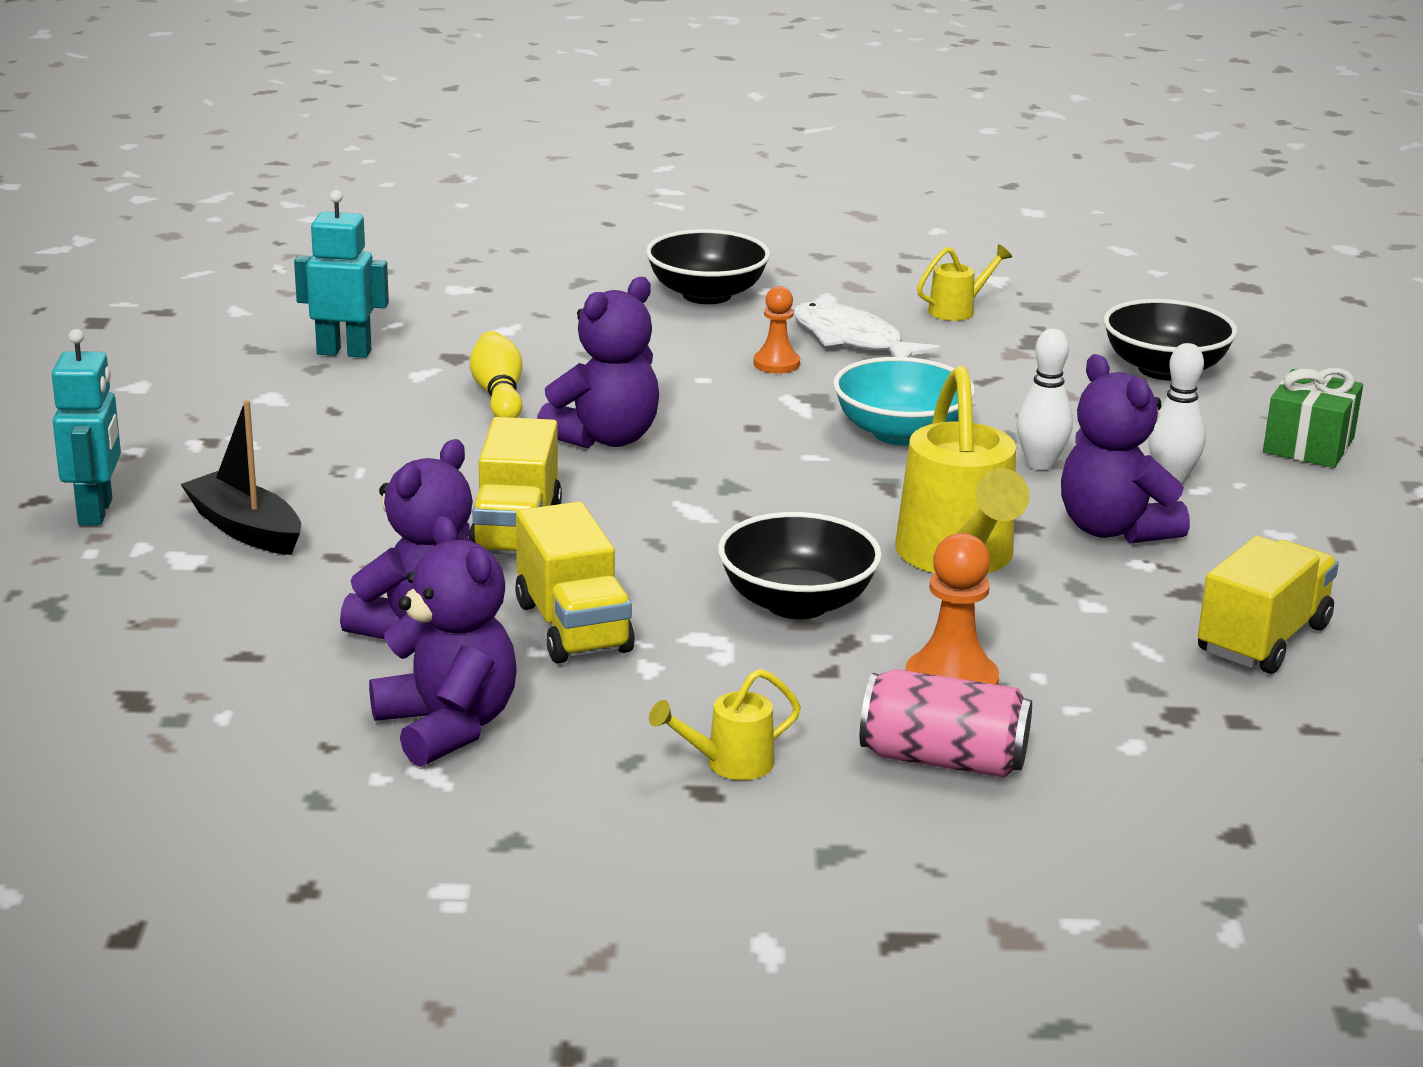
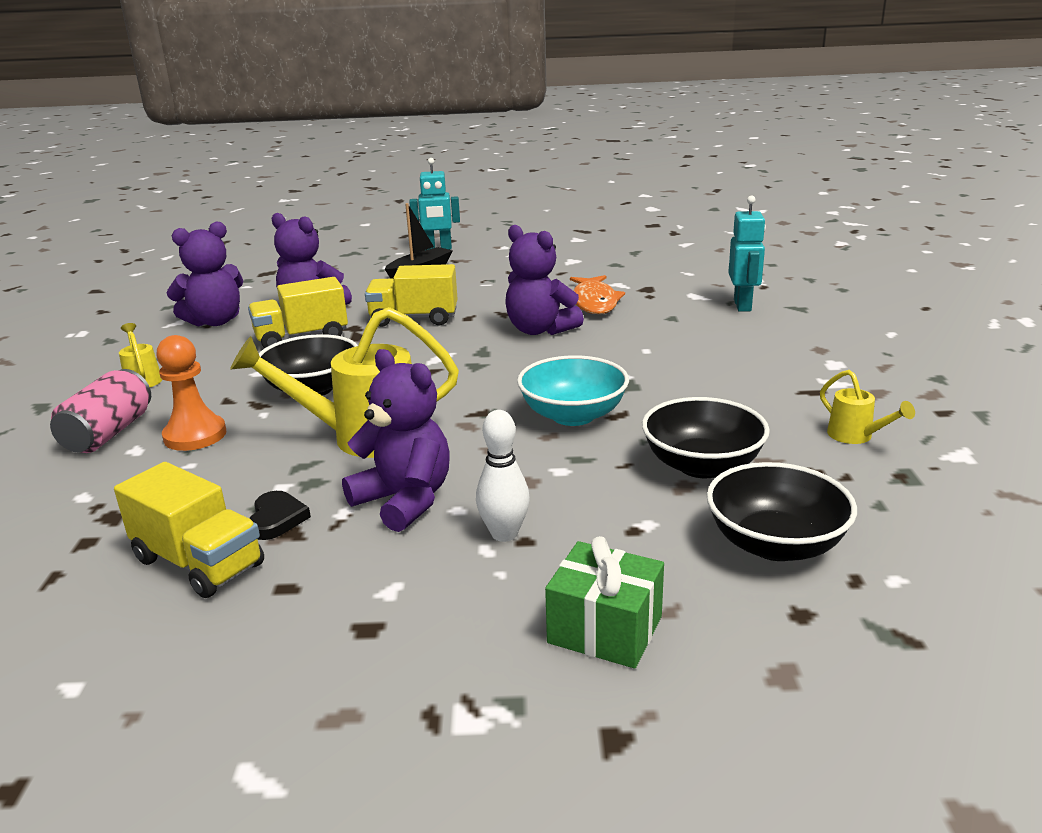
camera: 90 degrees right, 0 degrees up
(344, 352) = (639, 267): turquoise robot -> turquoise robot (743, 305)
(499, 395) = (594, 302): yellow bowling pin -> orange fish
(706, 295) = (806, 343): black bowl -> black bowl (702, 465)
(776, 364) = (685, 370): orange pawn -> none
(852, 340) = (751, 395): white fish -> none
(1040, 464) = (527, 471): white bowling pin -> none
(1114, 529) = (404, 500): purple teddy bear -> purple teddy bear turned 75 degrees clockwise
(1165, 601) = (277, 519): none -> black heart

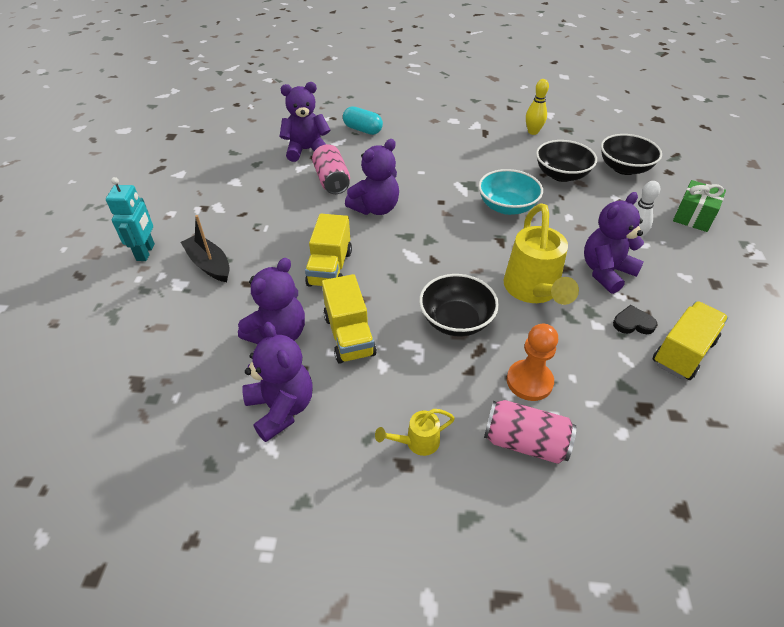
camera: 85 degrees left, 20 degrees up
(594, 302) = (332, 181): orange fish -> pink can
(662, 282) = (306, 150): none -> purple teddy bear
(743, 305) = (362, 130): turquoise robot -> turquoise capsule
(856, 437) = (533, 132): yellow watering can -> yellow bowling pin

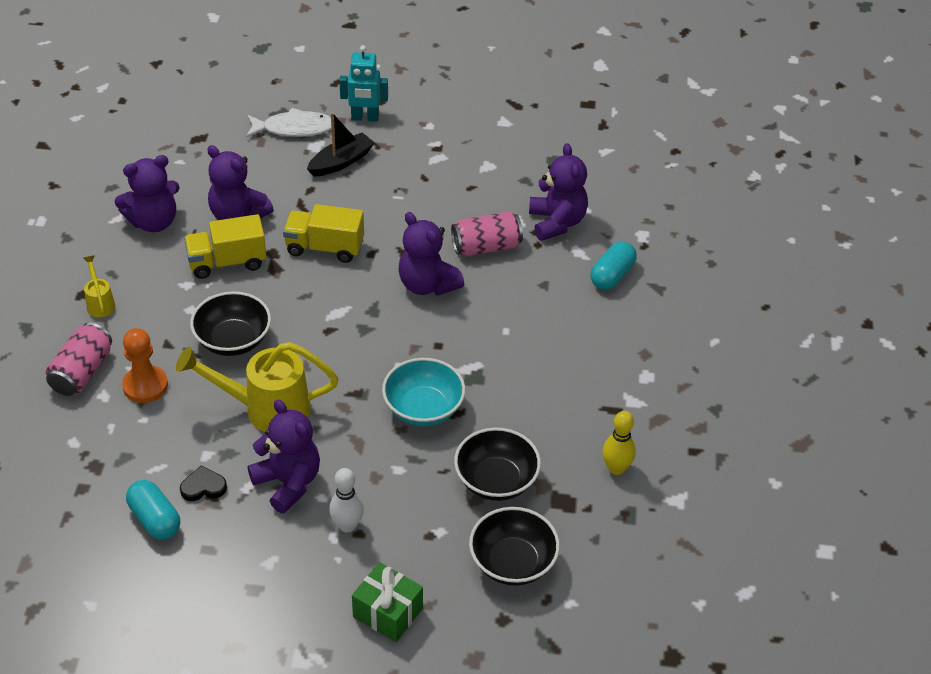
camera: 90 degrees right, 0 degrees up
(146, 301) = (294, 128): none -> white fish
(633, 323) = (203, 487): black heart -> black heart turned 105 degrees counterclockwise
(683, 352) = (155, 519): yellow truck -> turquoise capsule

